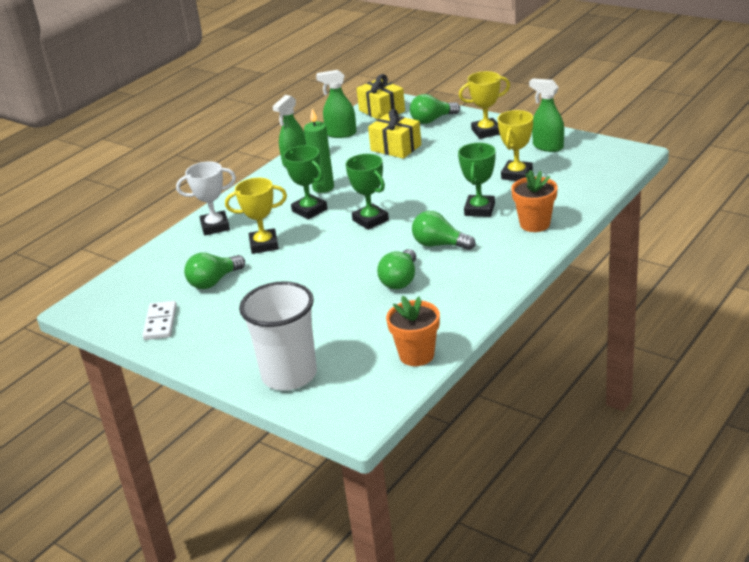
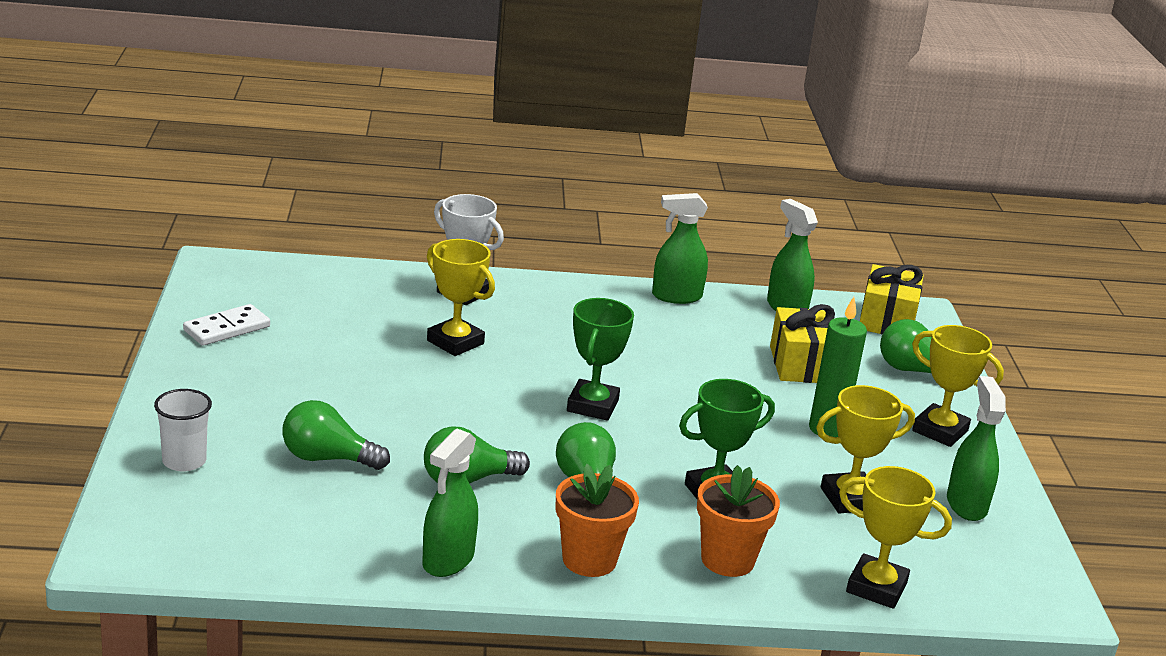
camera: 45 degrees right, 5 degrees down
(214, 281) = (342, 335): green light bulb -> green light bulb (328, 458)
(289, 375) = (184, 461): white cup -> white cup, size x0.52
(309, 210) = (569, 348): green trophy -> none
(323, 188) = (634, 340): green candle -> green candle (827, 429)
(416, 355) = (300, 553): orange flower pot -> orange flower pot (589, 560)
(465, 307) = (448, 560): none -> green spray bottle
(588, 192) = (876, 587): none -> yellow trophy

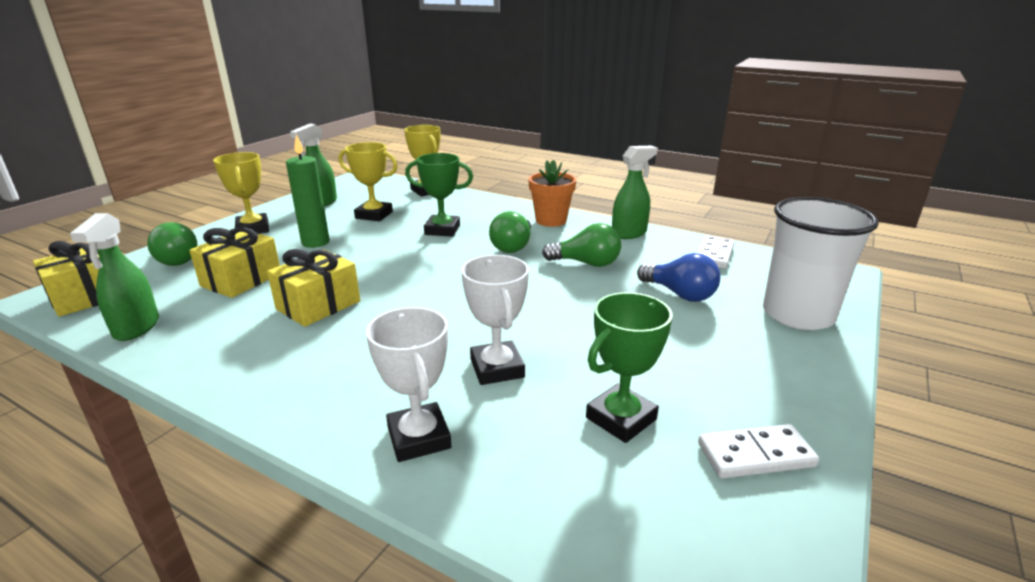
camera: 145 degrees left, 0 degrees up
(184, 461) = (798, 315): white cup -> white cup, size x1.93
(301, 543) = (714, 254): none -> white domino
(328, 458) = (679, 294): green light bulb -> blue light bulb
(455, 342) = (497, 368): yellow trophy -> white trophy
(592, 405) = (445, 287): green trophy -> green trophy (621, 418)
(676, 296) = (203, 367): green spray bottle -> none
(681, 358) = (318, 305): none -> yellow gift
(727, 560) = (480, 208): orange flower pot -> none

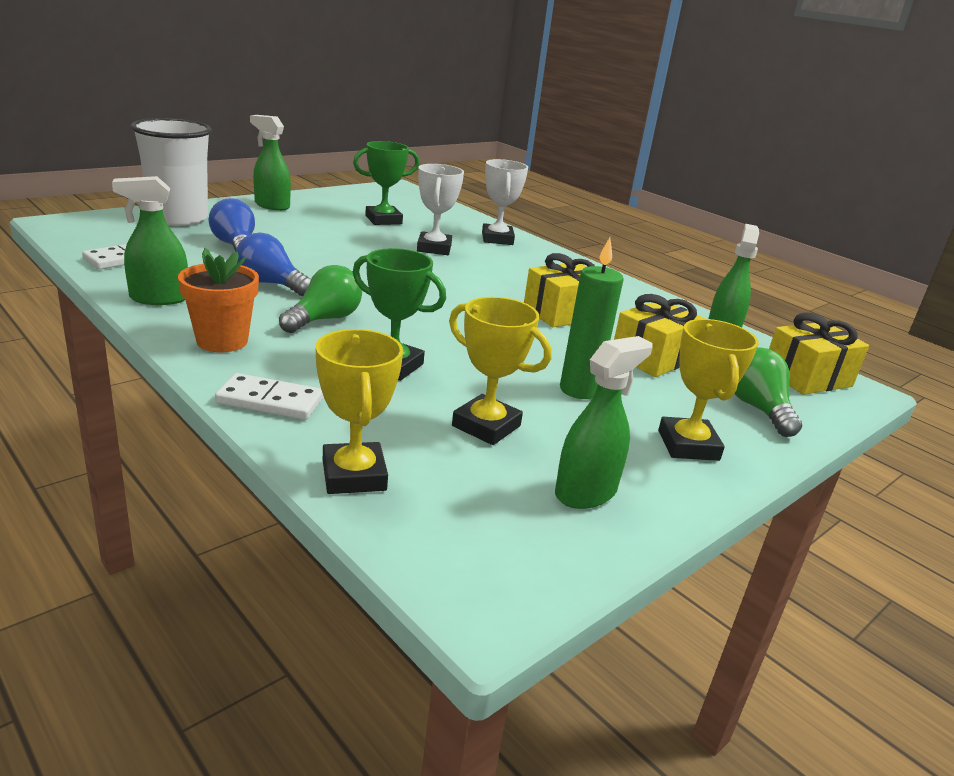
camera: 165 degrees left, 0 degrees up
(586, 263) = (271, 284): green light bulb -> blue light bulb
(755, 455) = (336, 200): white domino -> white domino (270, 401)
(788, 387) = (272, 206): none -> green spray bottle

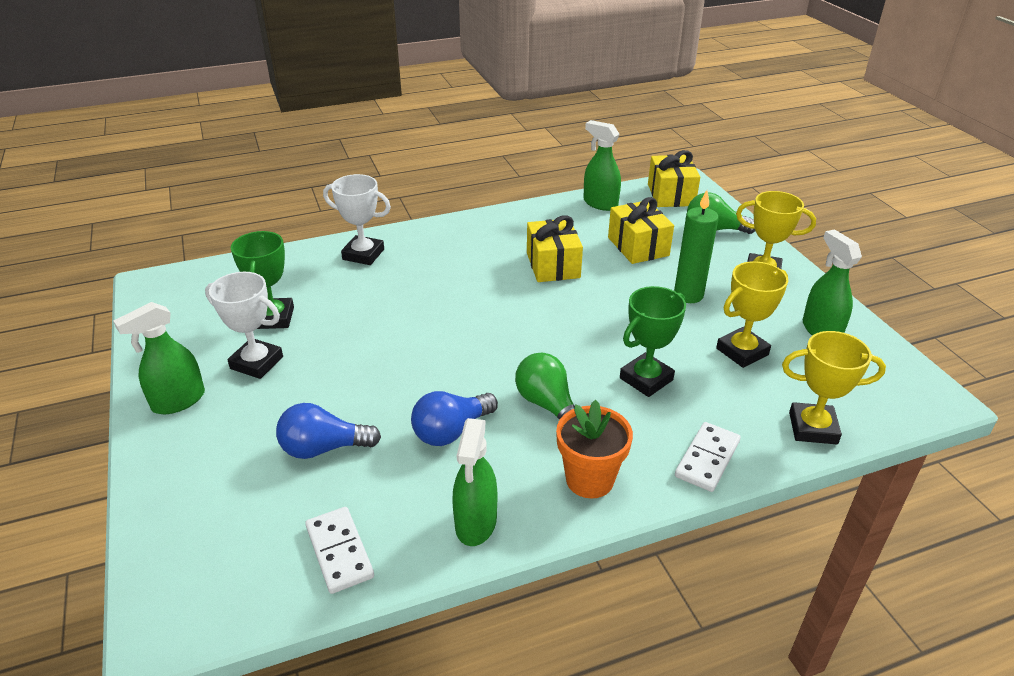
camera: 65 degrees left, 10 degrees up
(178, 218) = (194, 495): white cup -> none
(434, 248) = (378, 300): white trophy -> white trophy (257, 363)

